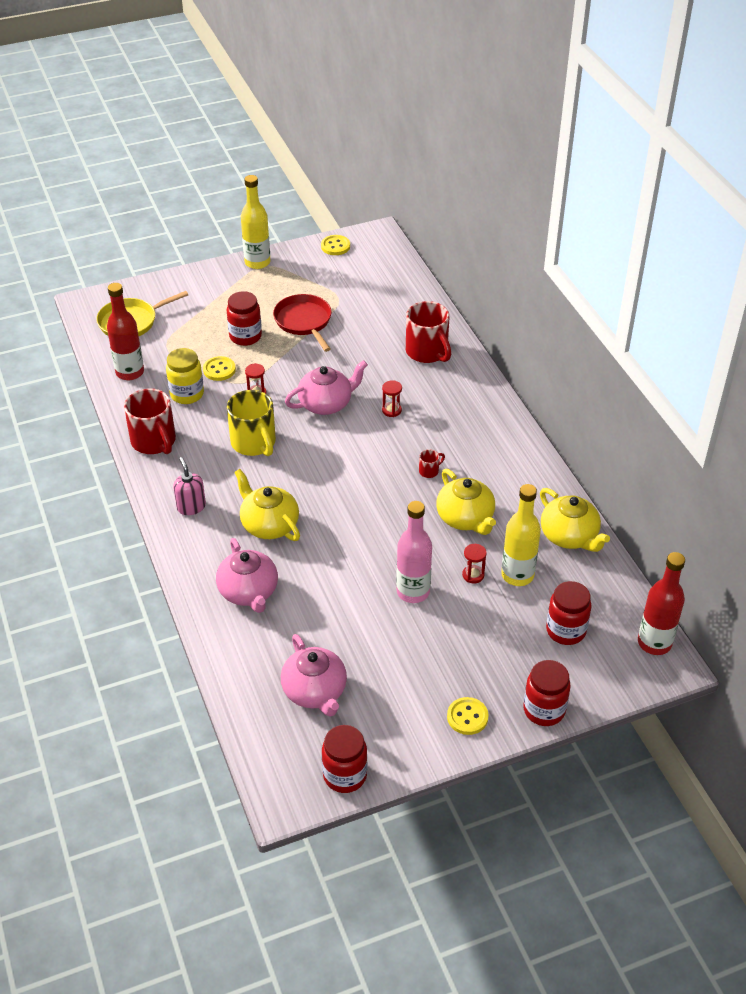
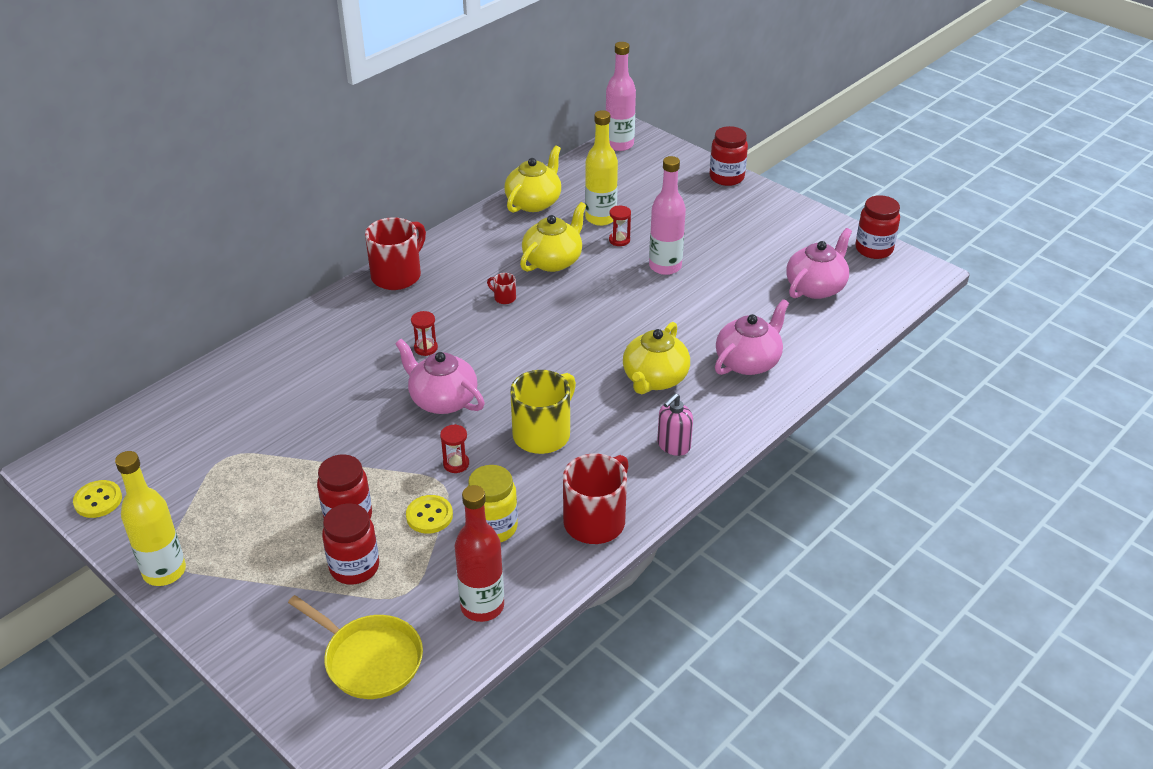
camera: 115 degrees left, 5 degrees down
(304, 322) = (291, 472): red pan -> none
(427, 352) = (308, 350): red mug -> red mug (397, 275)
(467, 717) = (766, 208): yellow button -> none
(566, 630) = (641, 183): red jar -> red jar (354, 567)
(654, 643) = (619, 144): red bottle -> pink bottle

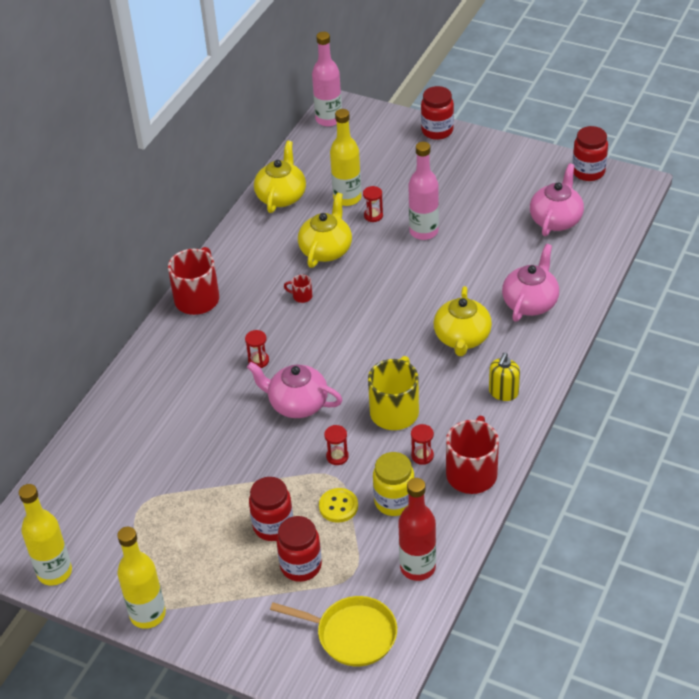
camera: 15 degrees left, 5 degrees up
(98, 500) = (54, 572): yellow button -> yellow bottle
(549, 488) = (422, 456): none -> red hourglass
(673, 445) = (503, 392): pink soap dispenser -> yellow soap dispenser

